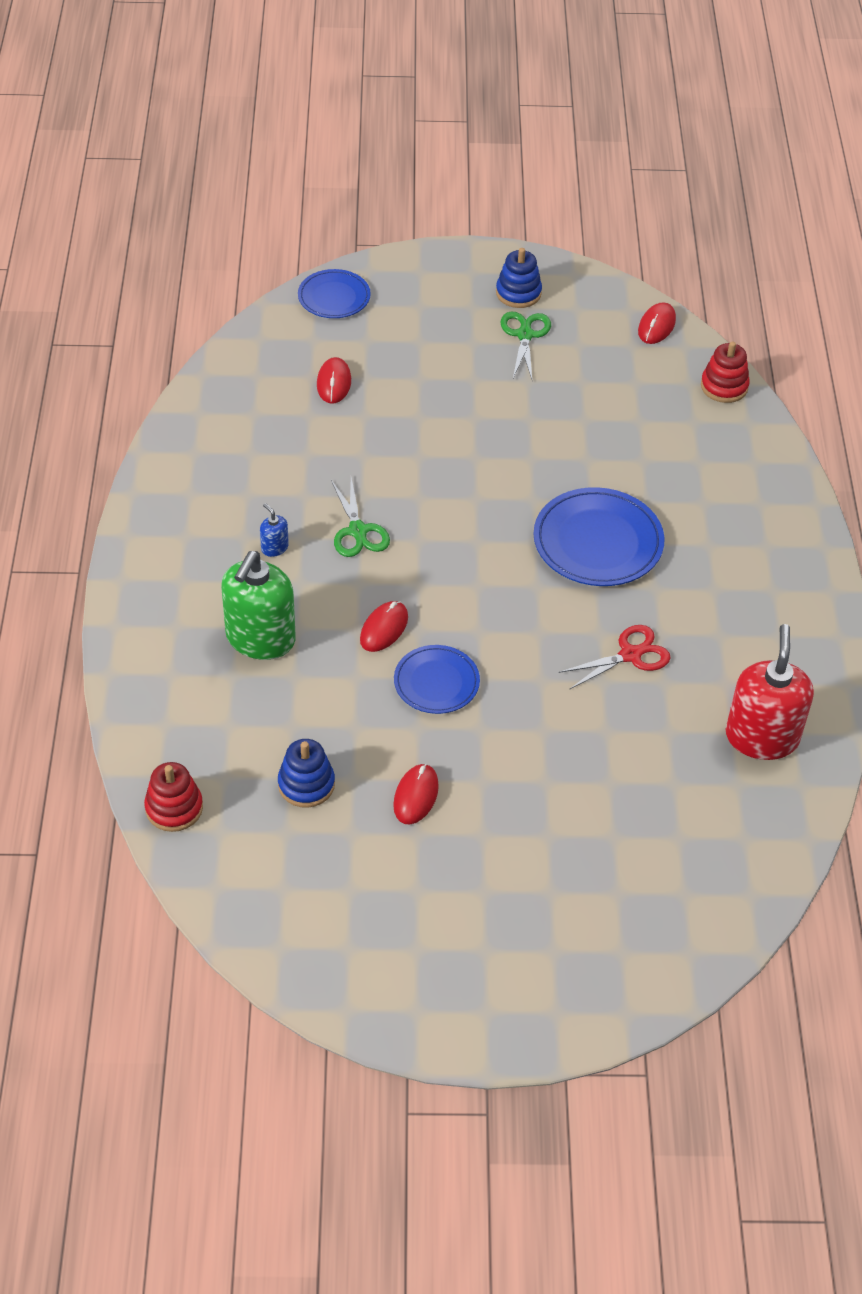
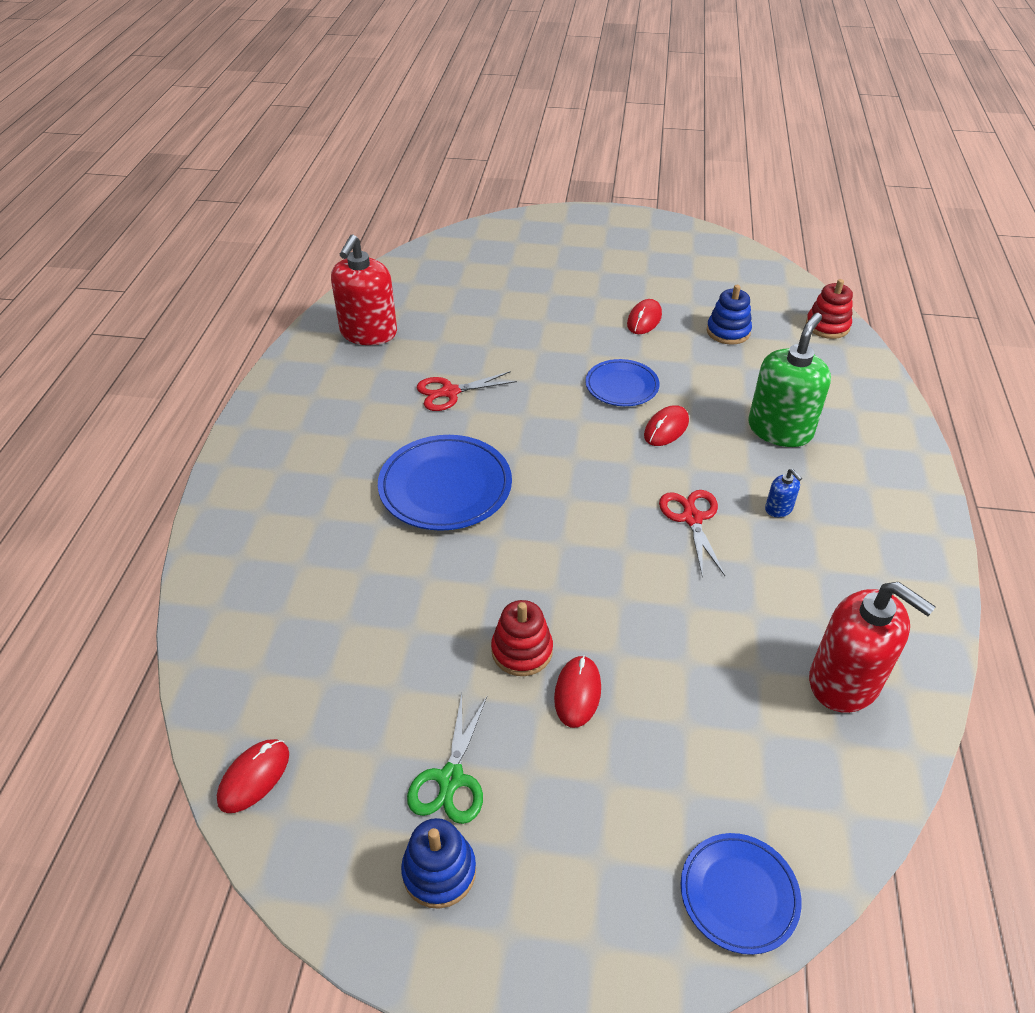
camera: 170 degrees left, 5 degrees down
(243, 412) = (844, 681): none -> red soap dispenser
(334, 383) = (729, 718): red mouse -> red mouse (577, 693)
(358, 531) = (692, 518): green scissors -> red scissors
(724, 386) = (216, 662): red stacking toy -> red stacking toy (522, 651)

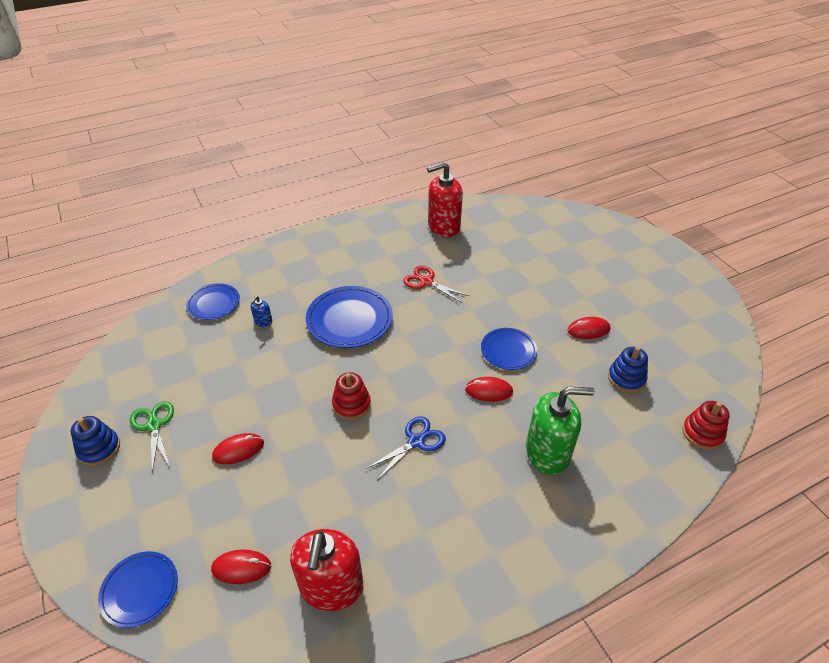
camera: 55 degrees right, 0 degrees up
(254, 777) = (120, 355): red mouse -> red mouse (241, 568)
(261, 614) = (213, 303): none -> blue plate
(451, 779) = (154, 425): green scissors -> green scissors turned 90 degrees clockwise
(522, 651) = (253, 411): red stacking toy -> red stacking toy (351, 404)
(692, 518) = (416, 441): red scissors -> blue scissors
(778, 509) = (464, 485): blue soap dispenser -> blue soap dispenser (263, 322)

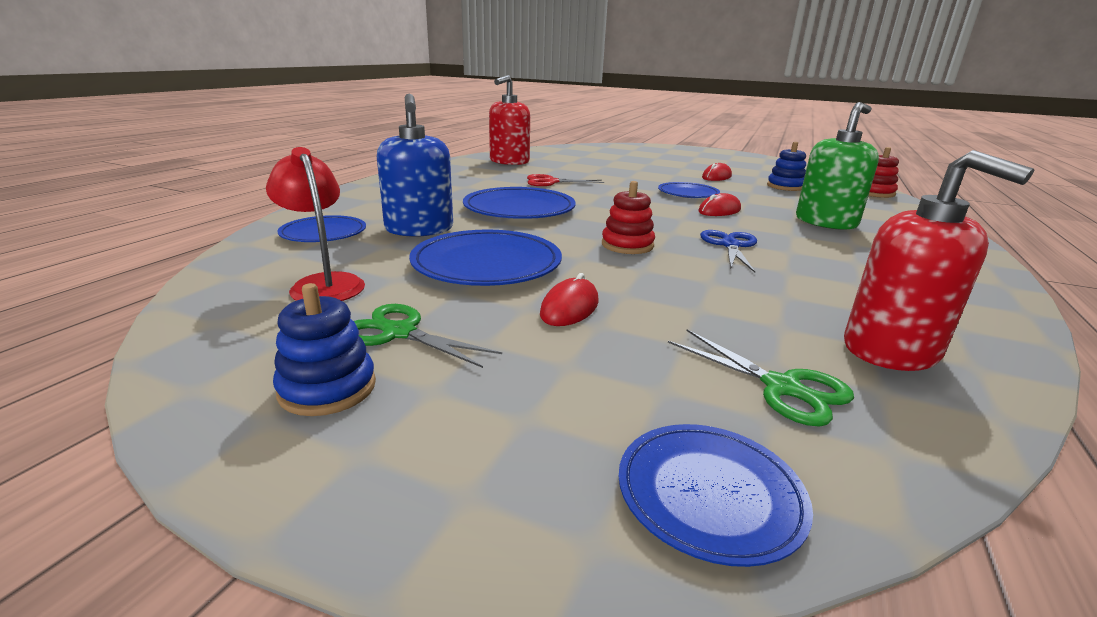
camera: 40 degrees left, 20 degrees down
(166, 363) = (324, 283): none -> red lamp
(241, 568) = (782, 387): red mouse -> green scissors
(251, 383) = (486, 264): none -> blue plate
(263, 322) = (419, 229): blue soap dispenser -> blue soap dispenser, size x2.37

